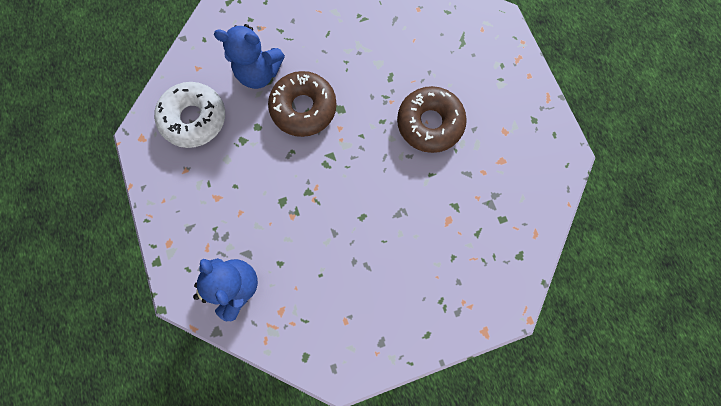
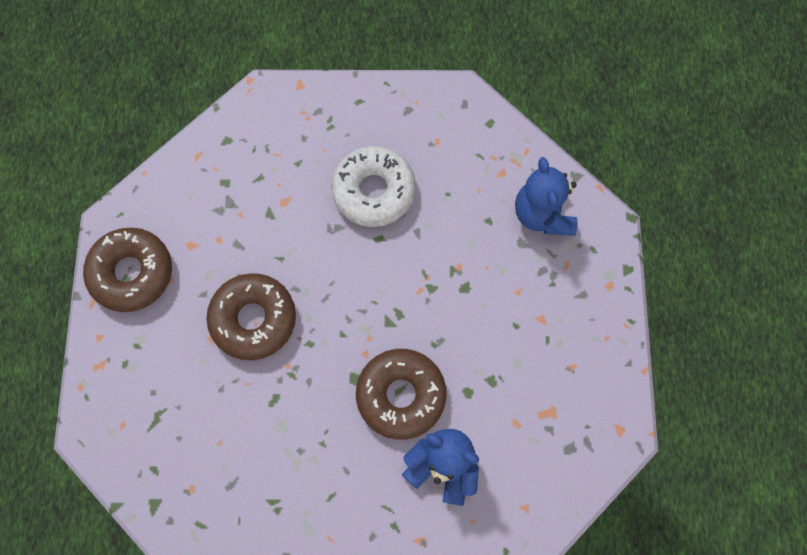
camera: 160 degrees left, 5 degrees down
(195, 119) = (545, 431): white donut -> white donut (373, 191)
(533, 125) = (131, 273): none -> brown donut

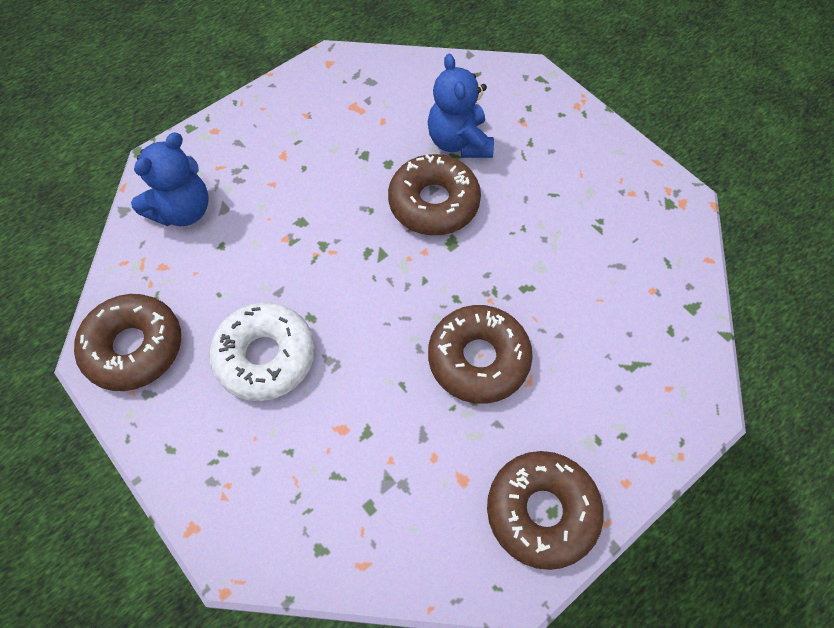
camera: 130 degrees left, 10 degrees down
(448, 120) = (134, 348): none -> brown donut

